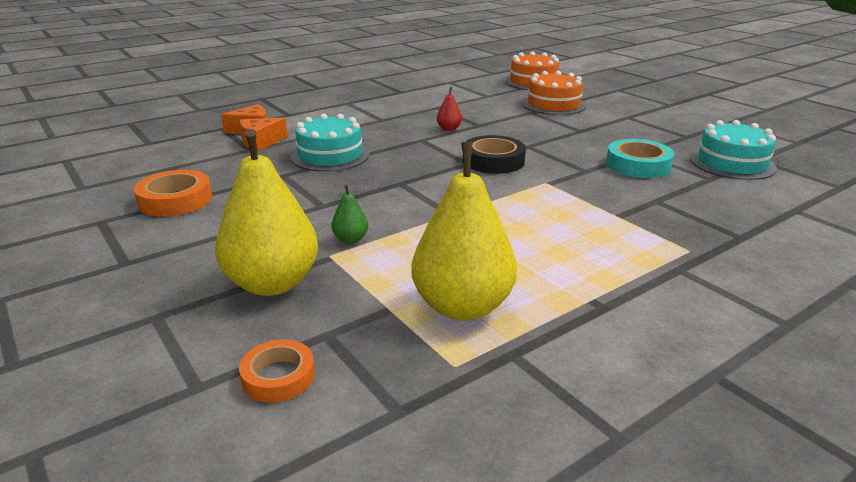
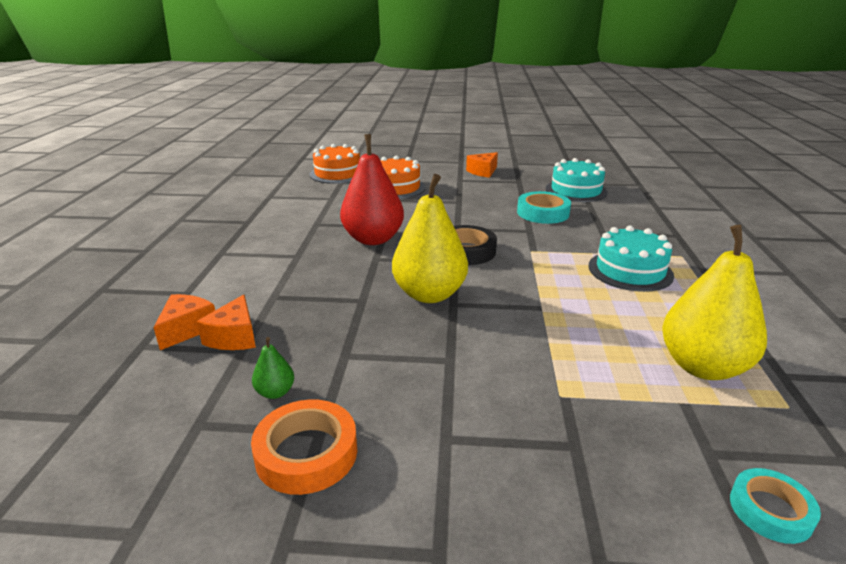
camera: 50 degrees left, 0 degrees up
(272, 283) = (589, 451): yellow pear -> yellow pear (429, 294)
(278, 376) = (770, 510): orange tape -> turquoise tape
(330, 156) = (339, 312): turquoise cake -> turquoise cake (630, 270)
(350, 239) = (539, 372): green pear -> green pear (275, 392)
(449, 129) = (373, 239): red pear -> red pear, size x2.37
(670, 118) = (483, 172): none -> orange cheese

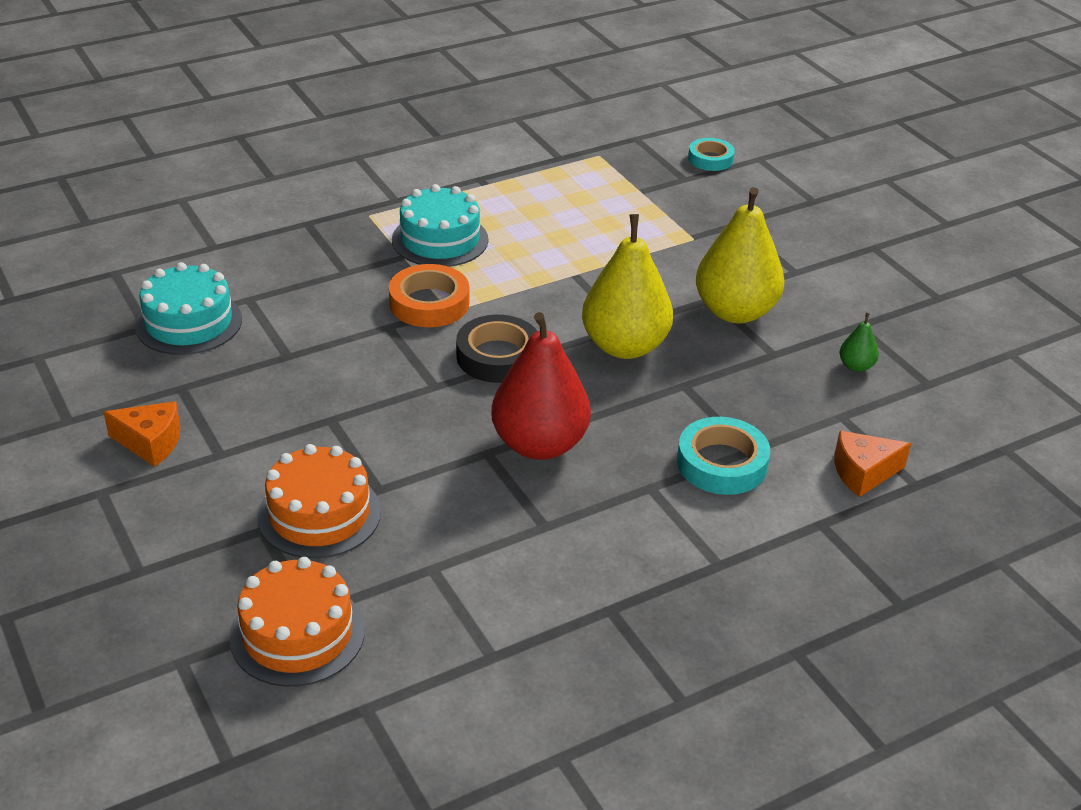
camera: 125 degrees left, 10 degrees up
(234, 337) = (833, 433): orange cheese -> none
(306, 453) = (881, 321): orange tape -> orange tape (429, 303)
(543, 213) = (313, 330): turquoise tape -> turquoise tape (722, 463)
(702, 367) = (585, 188): yellow pear -> yellow pear (735, 312)

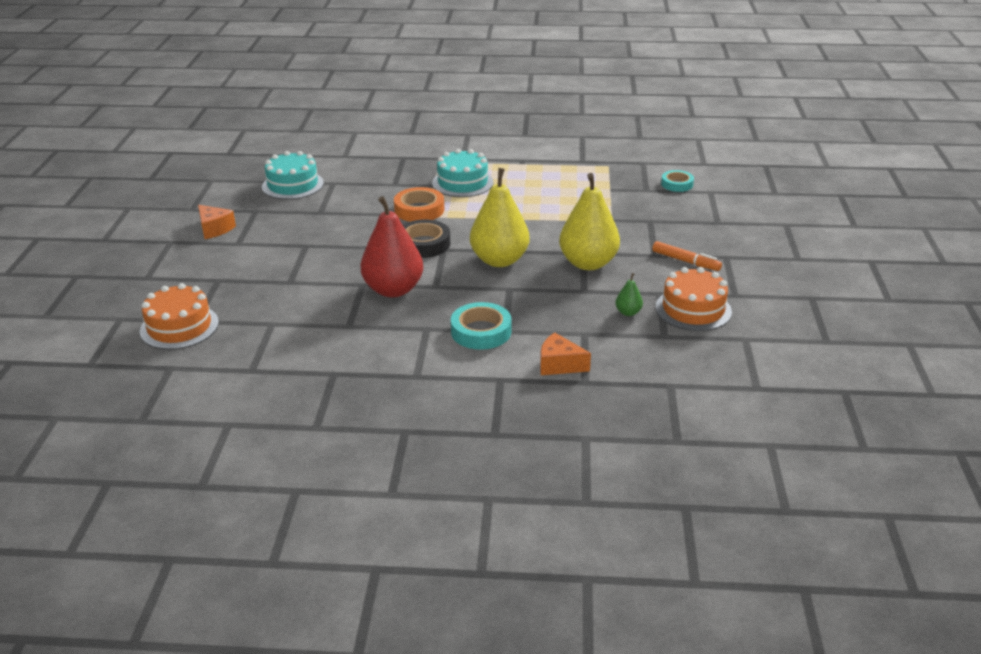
camera: 35 degrees right, 5 degrees down
(319, 514) = (250, 283): orange cake -> orange cake (693, 309)
(839, 269) = (686, 261): none -> orange marker

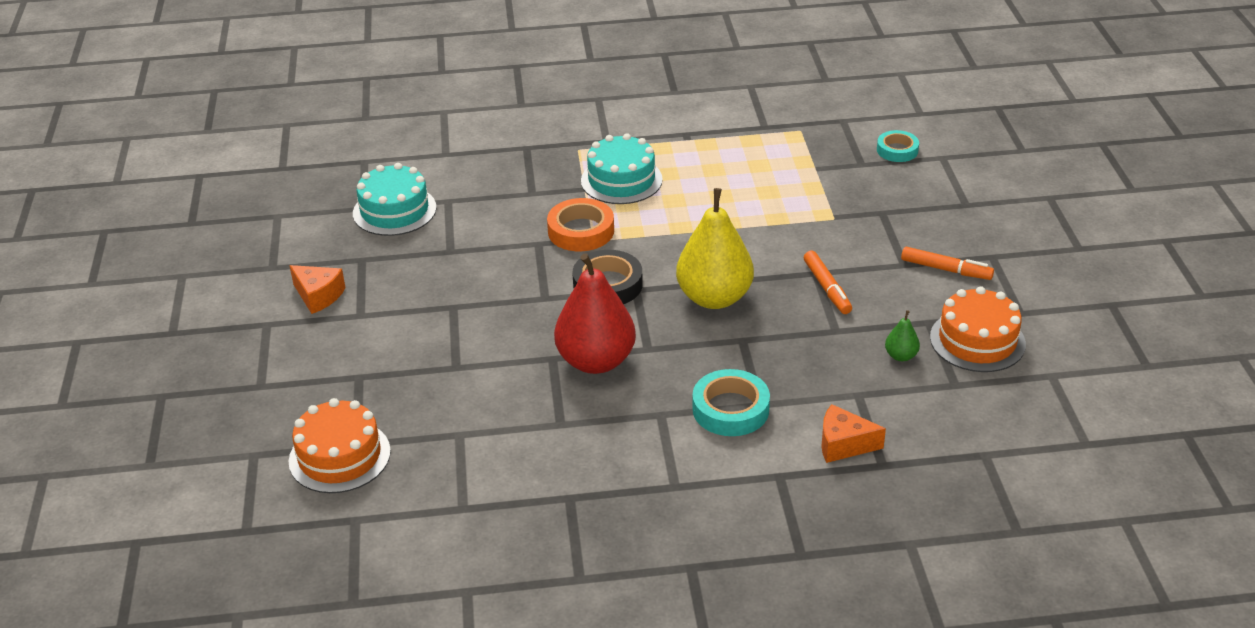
camera: 10 degrees left, 5 degrees up
(588, 263) = (827, 288): yellow pear -> orange marker

